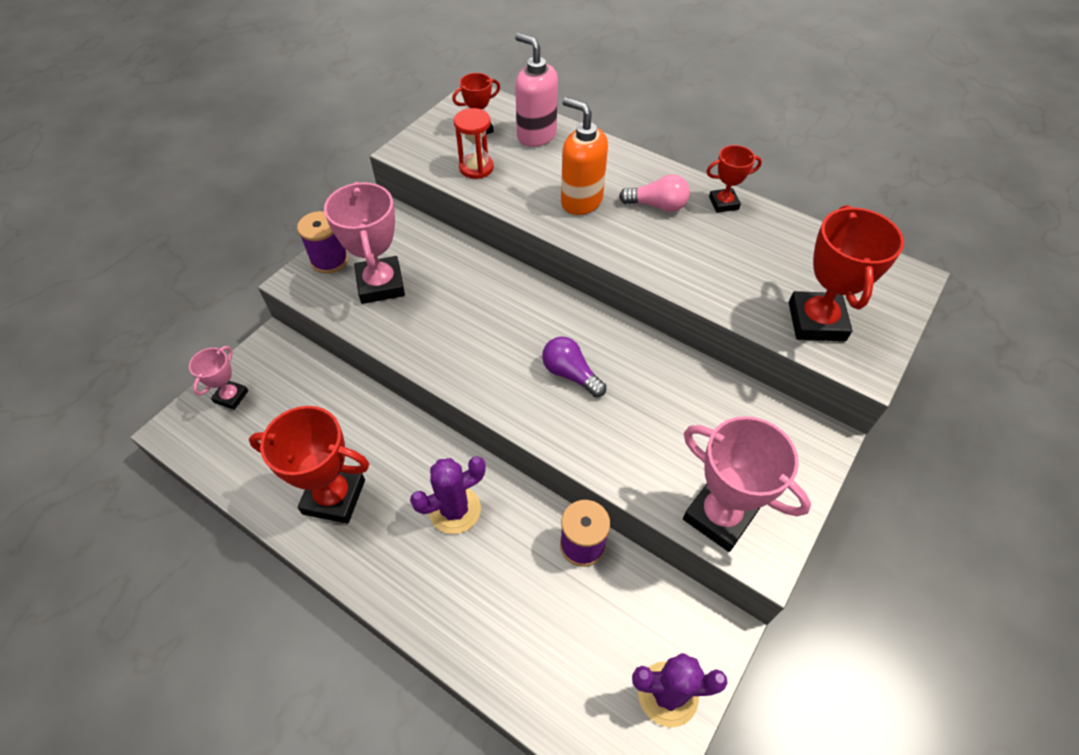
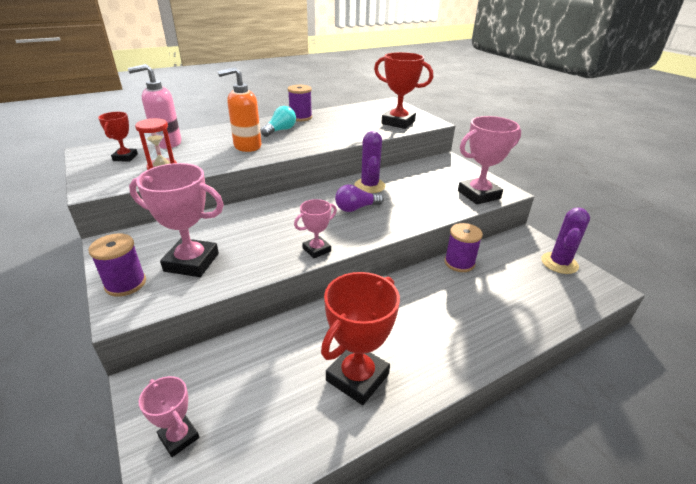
camera: 65 degrees left, 20 degrees down
(454, 510) = (408, 309): purple cactus -> purple cactus (369, 186)
(455, 373) = (316, 250): none -> pink trophy
(657, 205) = (280, 130): pink light bulb -> turquoise light bulb
(723, 203) = (300, 117): red trophy -> purple spool

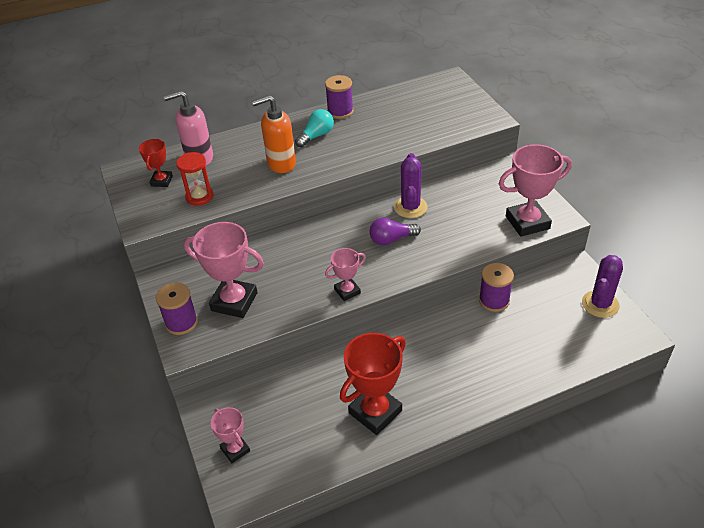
camera: 10 degrees right, 10 degrees up
(398, 122) = (452, 120): red trophy -> none

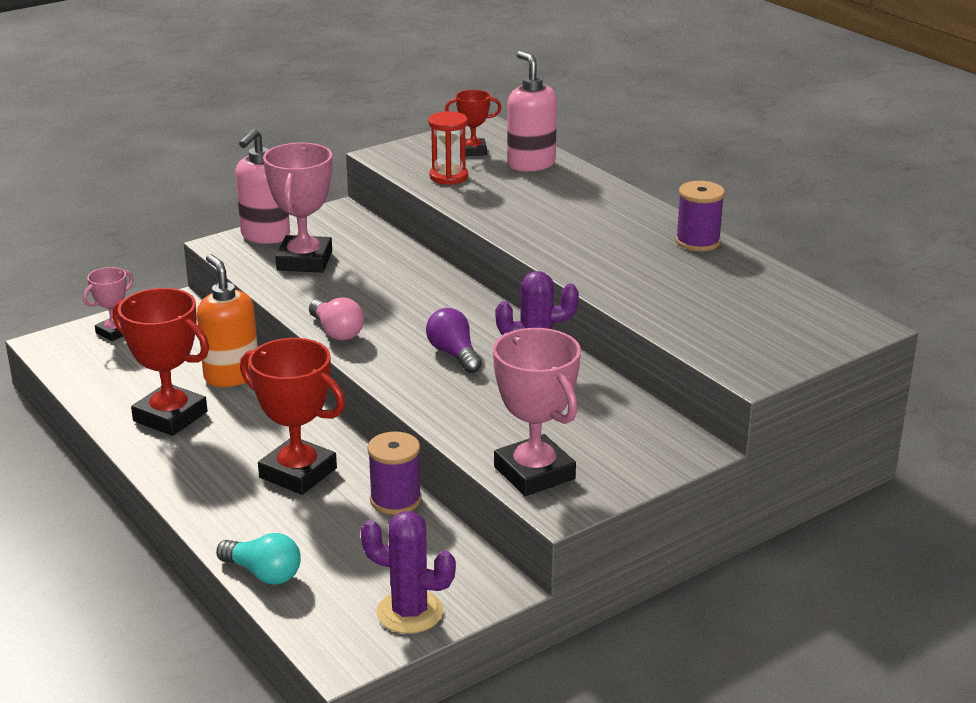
camera: 75 degrees right, 15 degrees down
(181, 322) = (265, 236): purple spool -> pink soap dispenser
(281, 163) = (541, 216): orange soap dispenser -> orange soap dispenser (231, 376)
(316, 136) = (621, 232): turquoise light bulb -> turquoise light bulb (263, 573)
(347, 291) = (336, 332): pink trophy -> pink light bulb
(459, 344) = (298, 473): none -> red trophy

